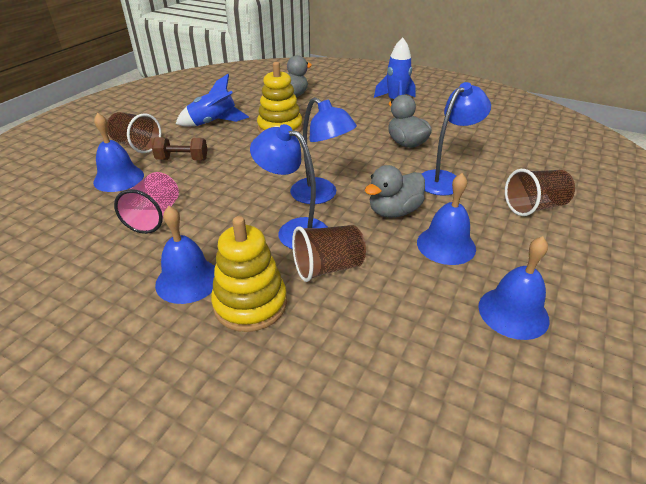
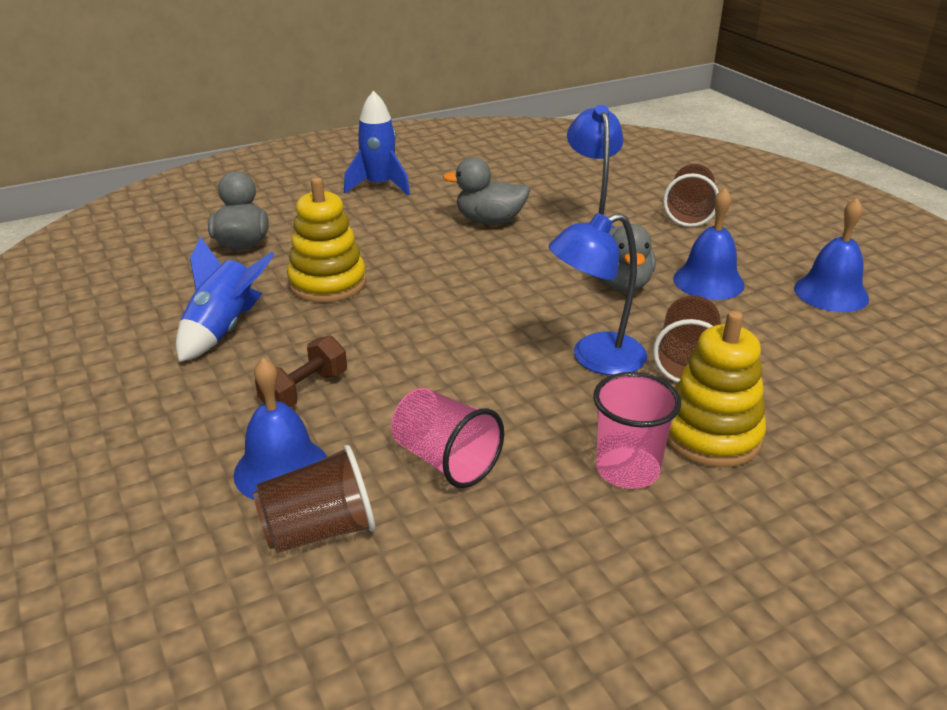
camera: 55 degrees left, 5 degrees down
(137, 145) = (188, 423): brown cup -> brown cup (319, 530)
(188, 280) = (627, 470): blue bell -> pink cup
(321, 195) = (539, 315): blue lamp -> none

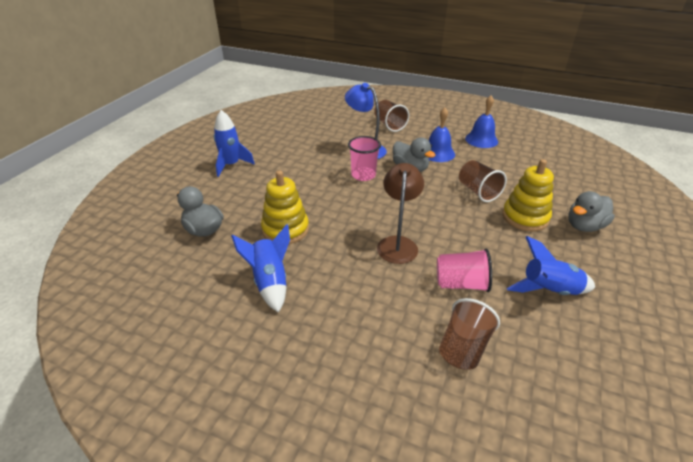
camera: 40 degrees left, 5 degrees up
(281, 469) = (407, 332): blue bell -> none
(304, 391) = (359, 289): brown dumbbell -> none
(440, 367) = (398, 243): none -> brown lamp
(489, 221) = (314, 162): grey duck -> grey duck (584, 226)
(568, 549) = (549, 290): none -> blue rocket
(595, 358) = (447, 207): blue lamp -> none
(627, 470) = (521, 247): pink cup -> pink cup (363, 175)

